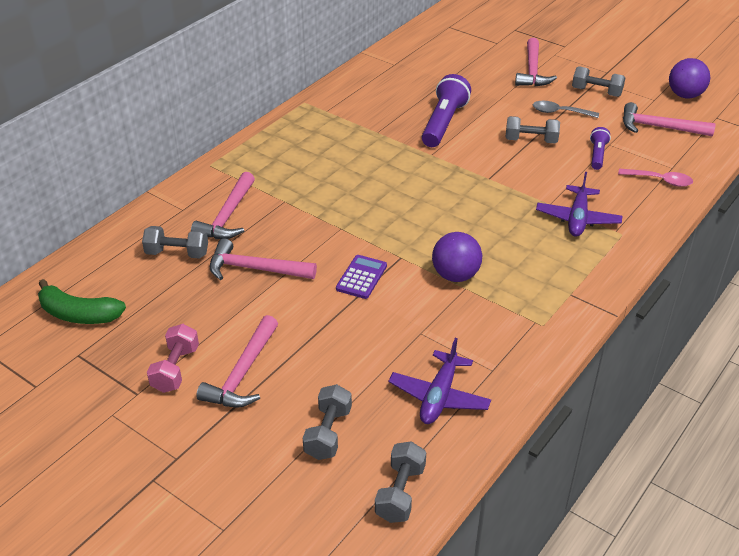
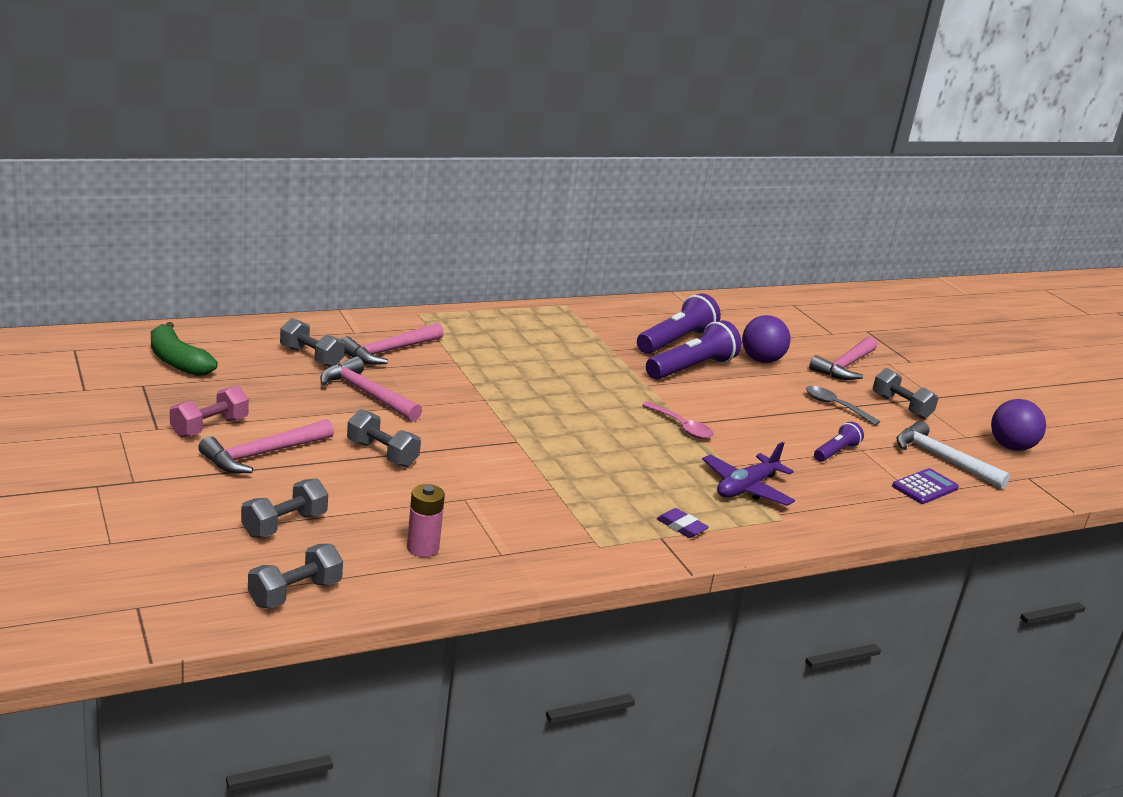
camera: 25 degrees right, 15 degrees down
(361, 277) = (459, 439): purple calculator -> purple calculator (925, 487)
(409, 101) = (676, 341): none -> purple flashlight
(439, 396) = (422, 548): purple plane -> pink battery
(455, 275) = (555, 475): purple ball -> purple ball (761, 360)
(531, 140) = (772, 414): grey dumbbell -> grey dumbbell (382, 454)
(573, 277) = (681, 527): none -> purple eraser
(659, 127) = (942, 459): pink hammer -> white hammer
(660, 180) = (886, 498): pink spoon -> pink spoon (681, 427)

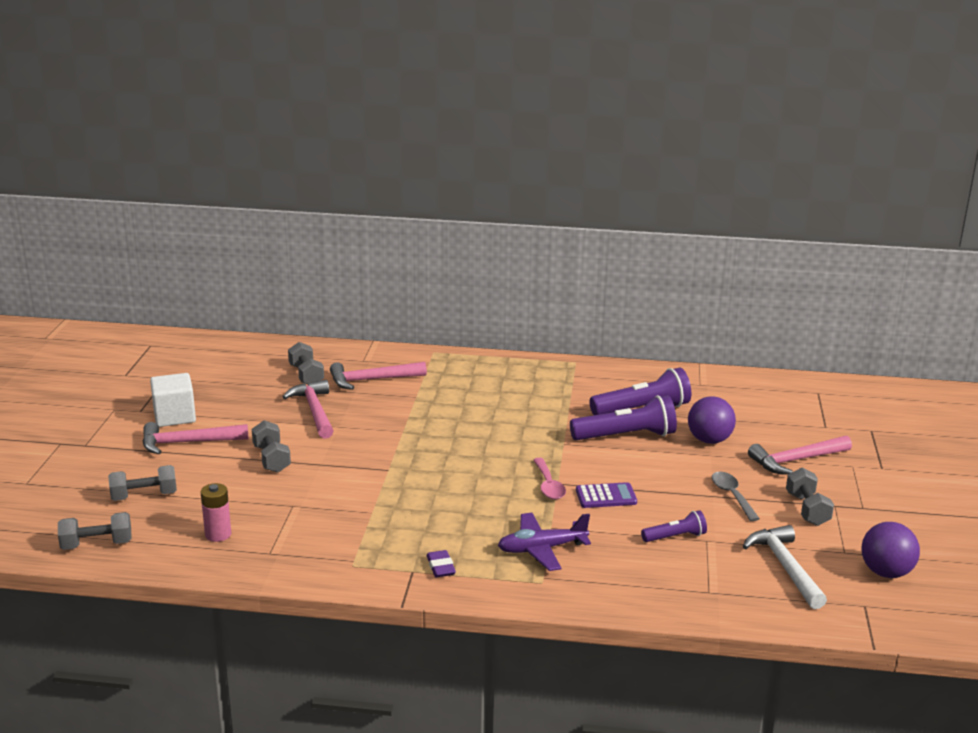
camera: 35 degrees right, 0 degrees up
(177, 361) = (207, 364): green banana -> none
(209, 427) = (174, 416): pink dumbbell -> white cube
(925, 487) = (728, 588): purple calculator -> purple calculator (606, 496)

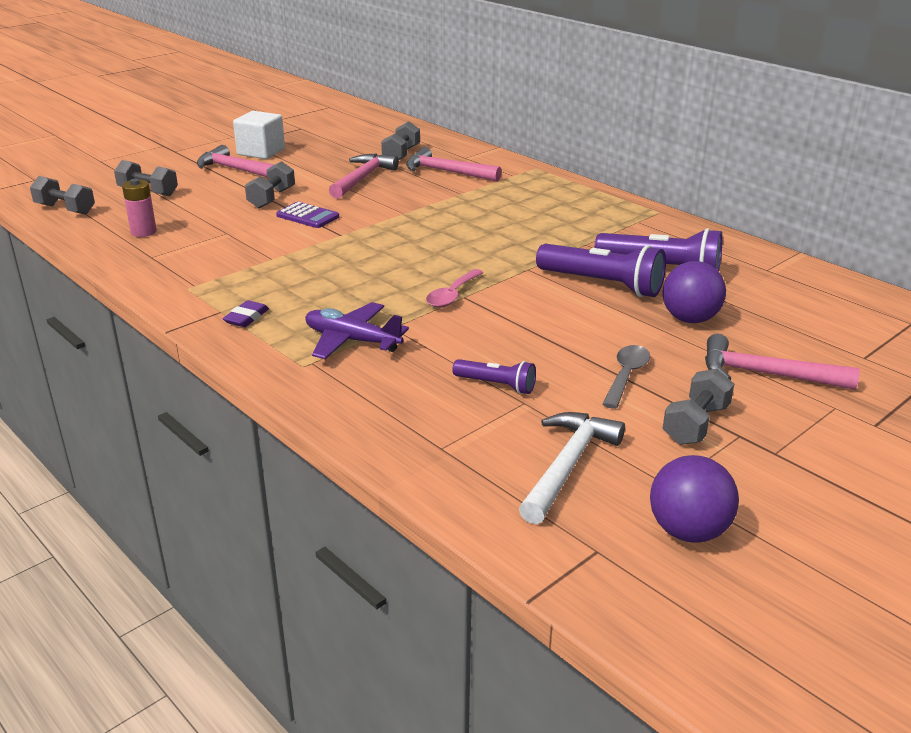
camera: 40 degrees right, 5 degrees up
(606, 496) = (490, 324): purple calculator -> purple calculator (307, 216)

